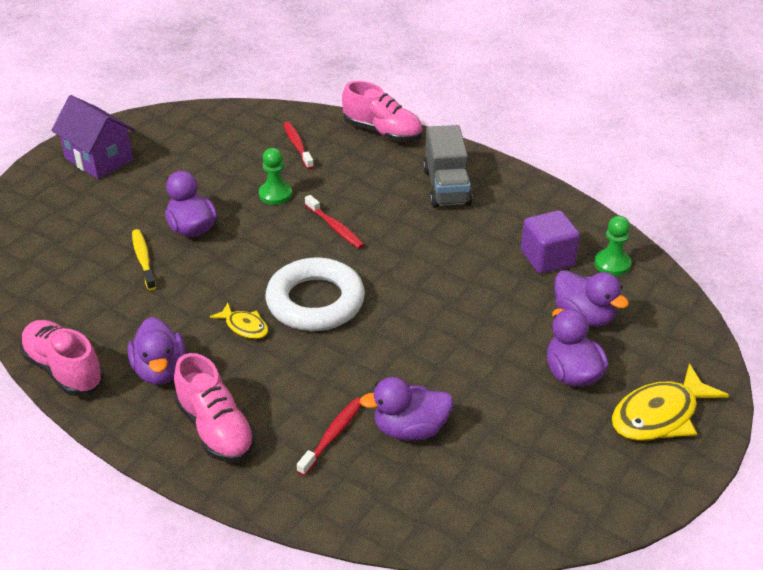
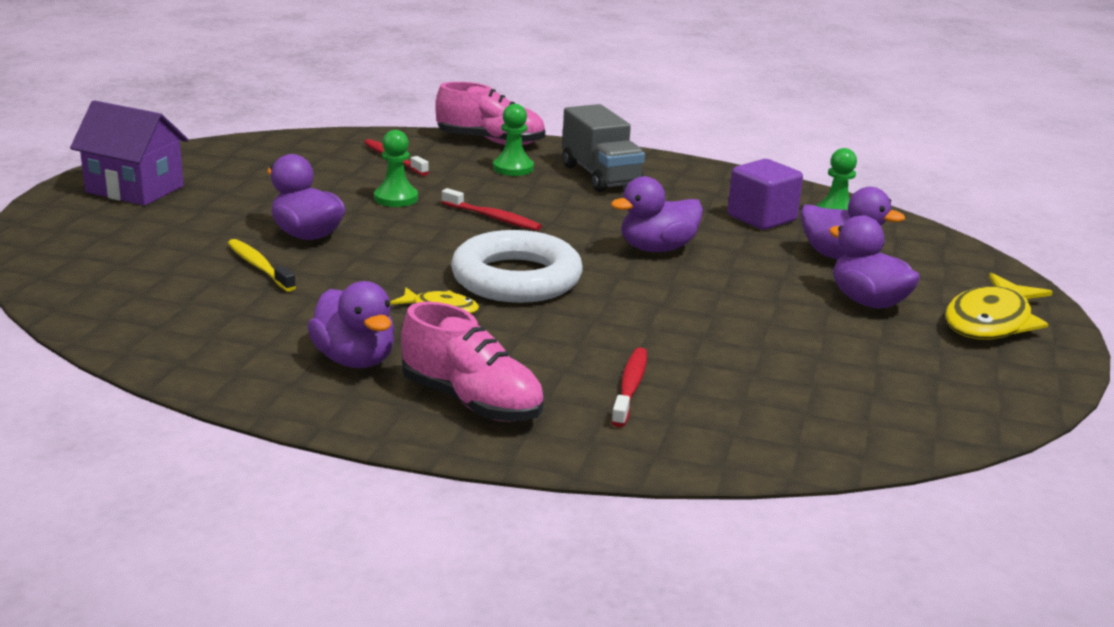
camera: 20 degrees left, 15 degrees down
(64, 370) = (214, 375): pink shoe -> none
(382, 168) = (513, 168): none -> green pawn
(410, 429) = (721, 369): purple duck -> purple duck (657, 248)

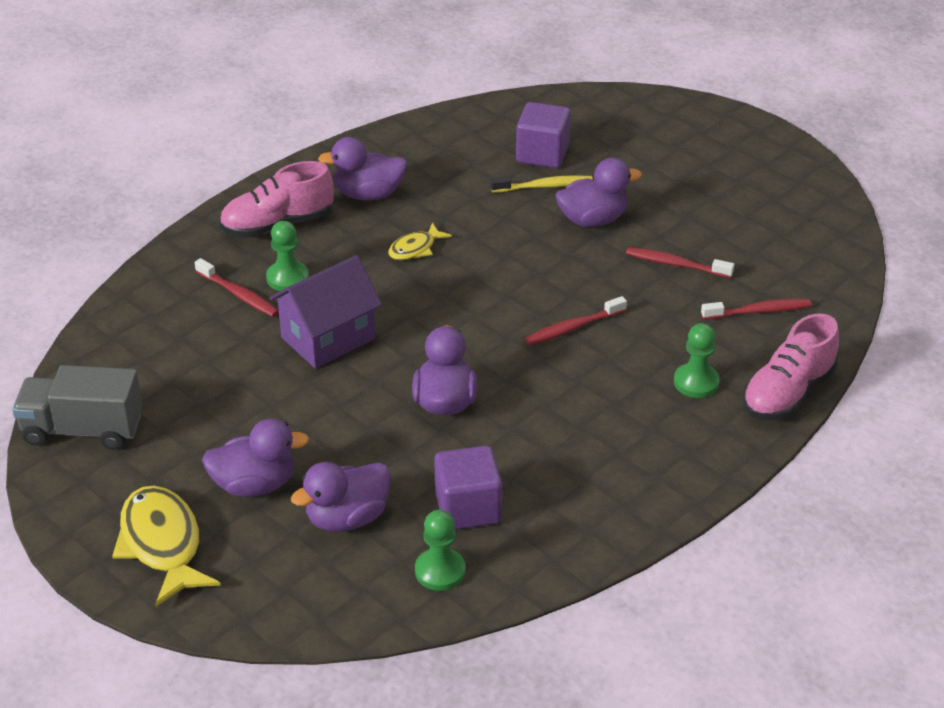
camera: 120 degrees right, 15 degrees up
(135, 189) = (741, 157): purple house -> purple house (328, 338)
(189, 278) = (542, 154): none -> purple cube
(353, 193) = (676, 264): none -> red toothbrush
(396, 198) = (650, 285): green pawn -> green pawn (287, 278)
(516, 278) = (440, 300): white ring -> none
(601, 176) = (644, 437): grey truck -> grey truck (83, 430)

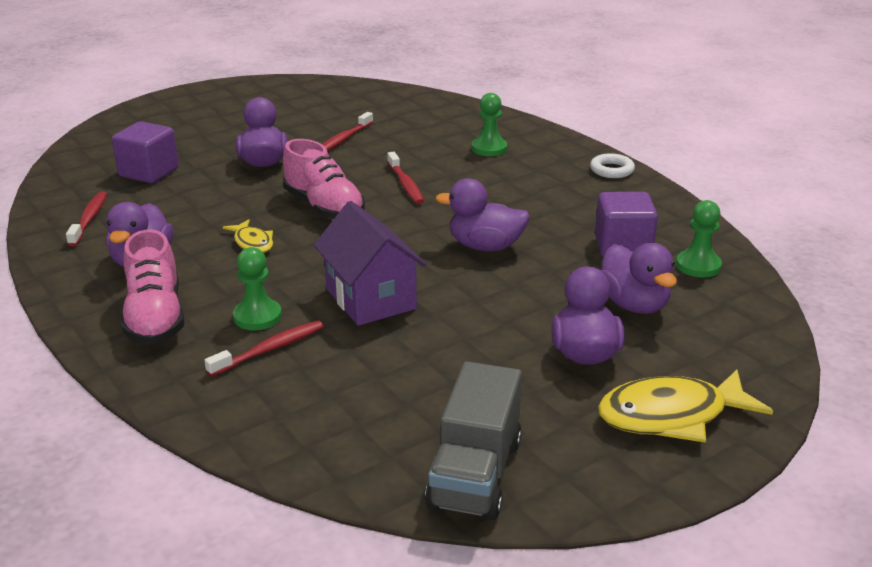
camera: 80 degrees left, 10 degrees down
(544, 186) = (199, 176): yellow toothbrush -> none
(672, 495) = (611, 170): none -> white ring
(758, 311) = (415, 120): red toothbrush -> red toothbrush (89, 219)
(787, 393) = (509, 122): pink shoe -> pink shoe (324, 207)

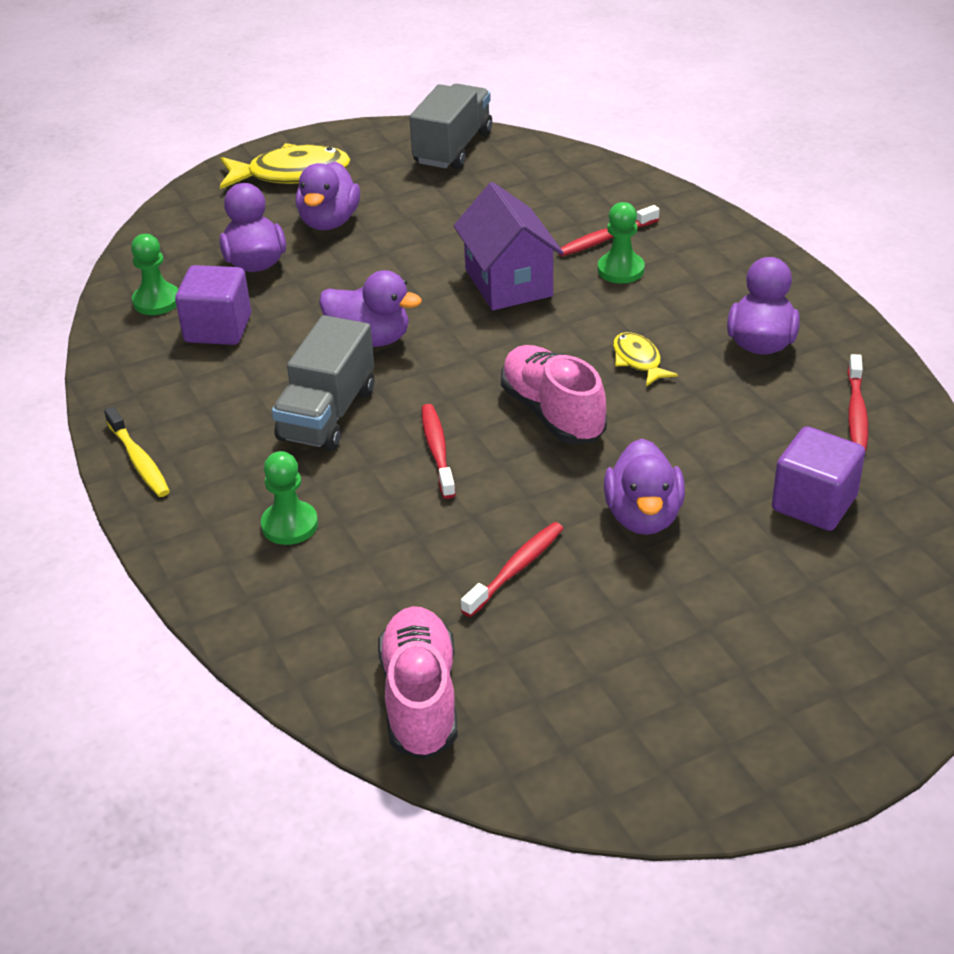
camera: 170 degrees left, 10 degrees up
(155, 318) = (721, 274): pink shoe -> pink shoe (420, 699)
(494, 199) = (327, 414): none -> grey truck
(611, 170) = (139, 460): white ring -> yellow toothbrush

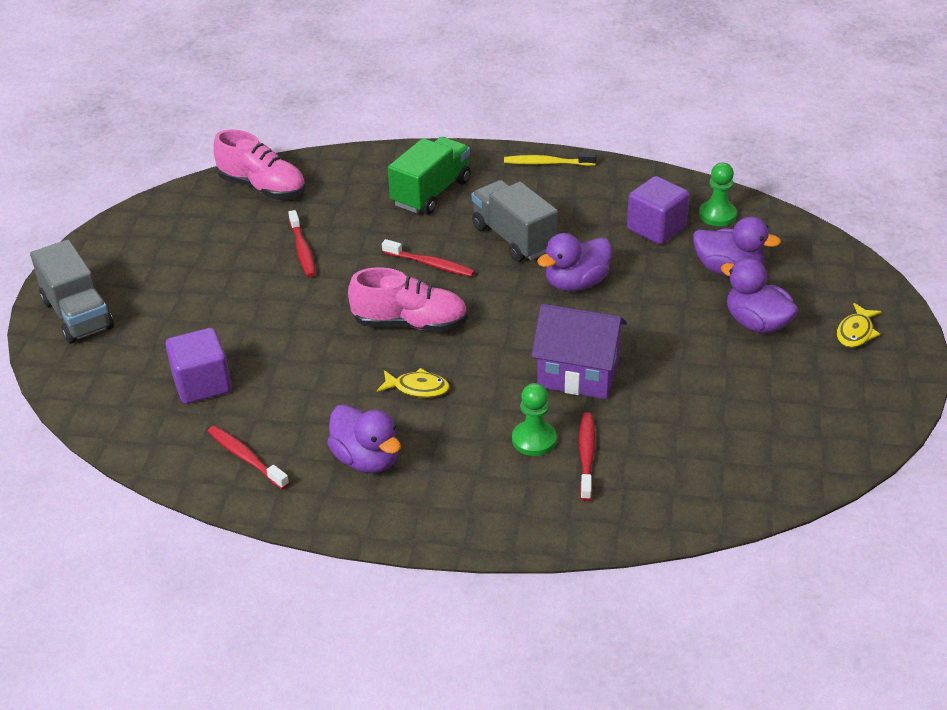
camera: 125 degrees right, 0 degrees up
(289, 525) = (431, 193): green pawn -> green truck
(291, 174) = (855, 332): yellow fish -> yellow fish, size x0.54
(453, 148) = (826, 441): grey truck -> grey truck (77, 315)
(643, 516) = (280, 313): purple duck -> none

